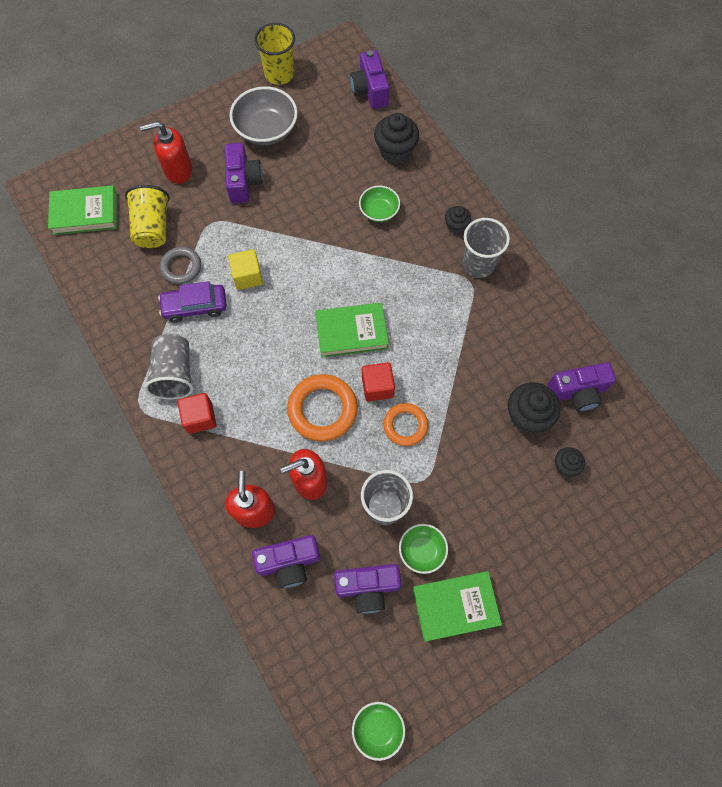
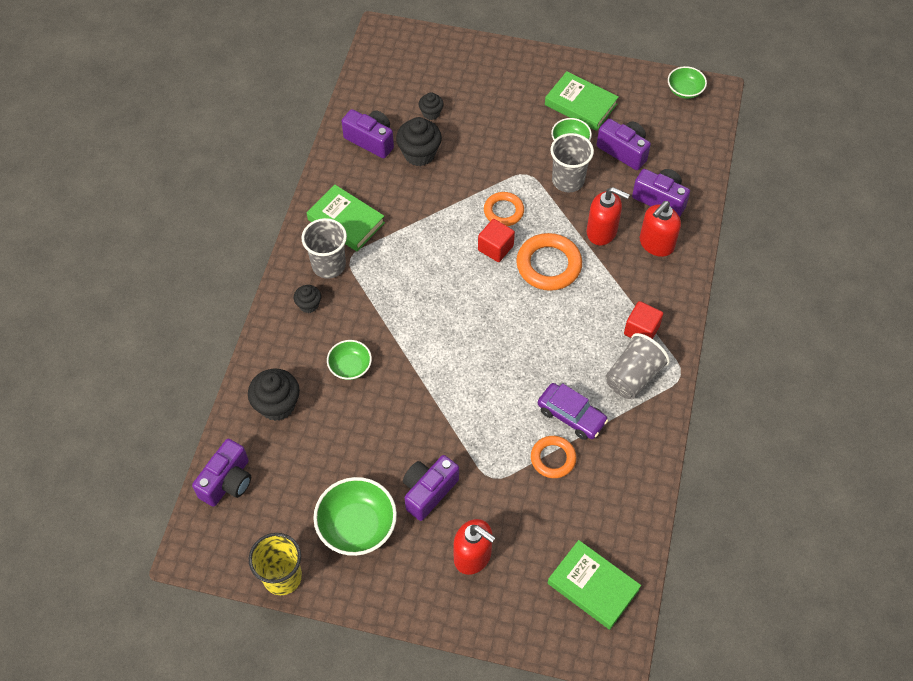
camera: 135 degrees left, 10 degrees down
(153, 227) = (545, 517): yellow cup -> none
(181, 267) = (553, 458): grey ring -> orange ring
(247, 276) = (507, 404): yellow cube -> none
(266, 130) = (357, 526): grey bowl -> green bowl
(351, 332) = (473, 297): green book -> green book (346, 221)

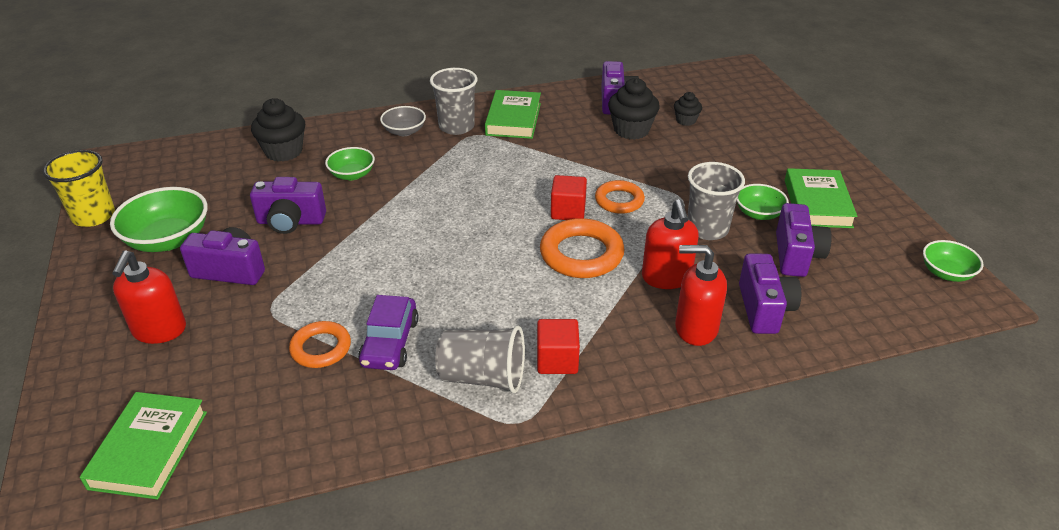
camera: 60 degrees right, 20 degrees down
(228, 481) = (187, 154): purple camera -> purple camera (291, 221)
(309, 305) = (404, 131): black cupcake -> grey bowl

